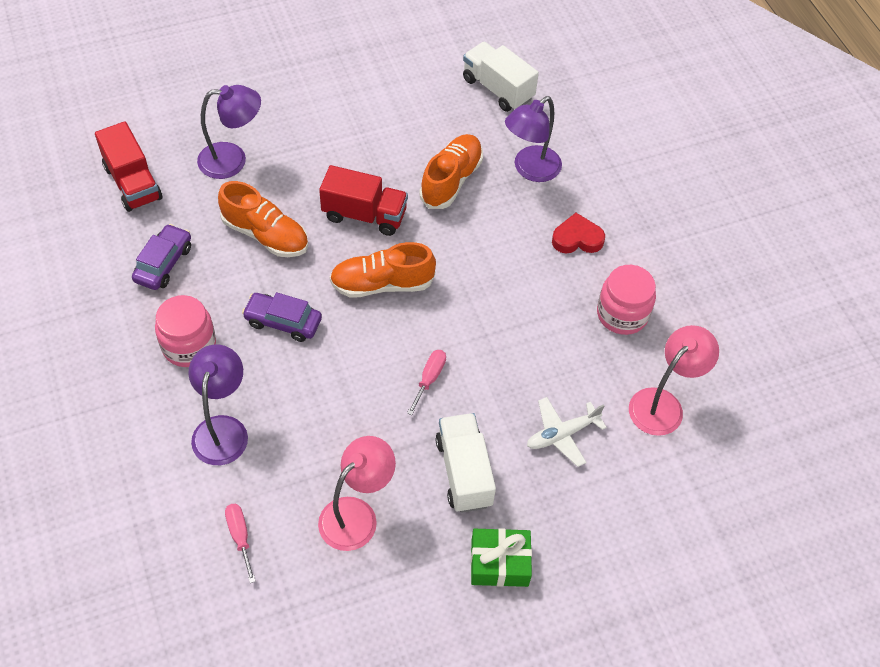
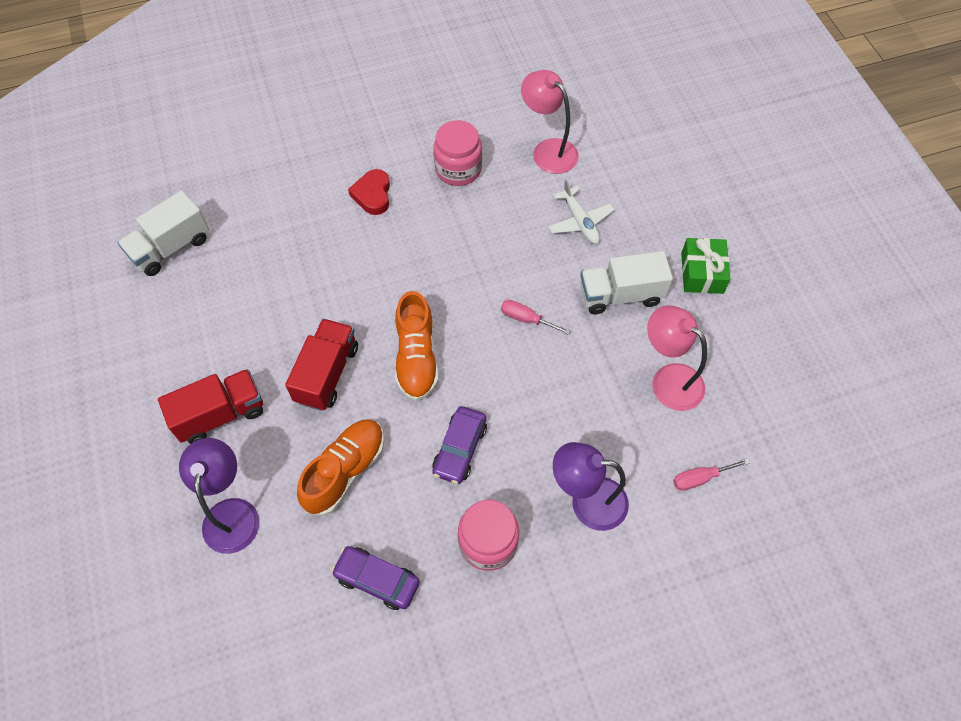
camera: 85 degrees left, 5 degrees up
(133, 183) = (252, 629): red truck -> red truck (220, 414)
(451, 180) = (290, 294): orange shoe -> none
(530, 170) = (285, 226): purple lamp -> none

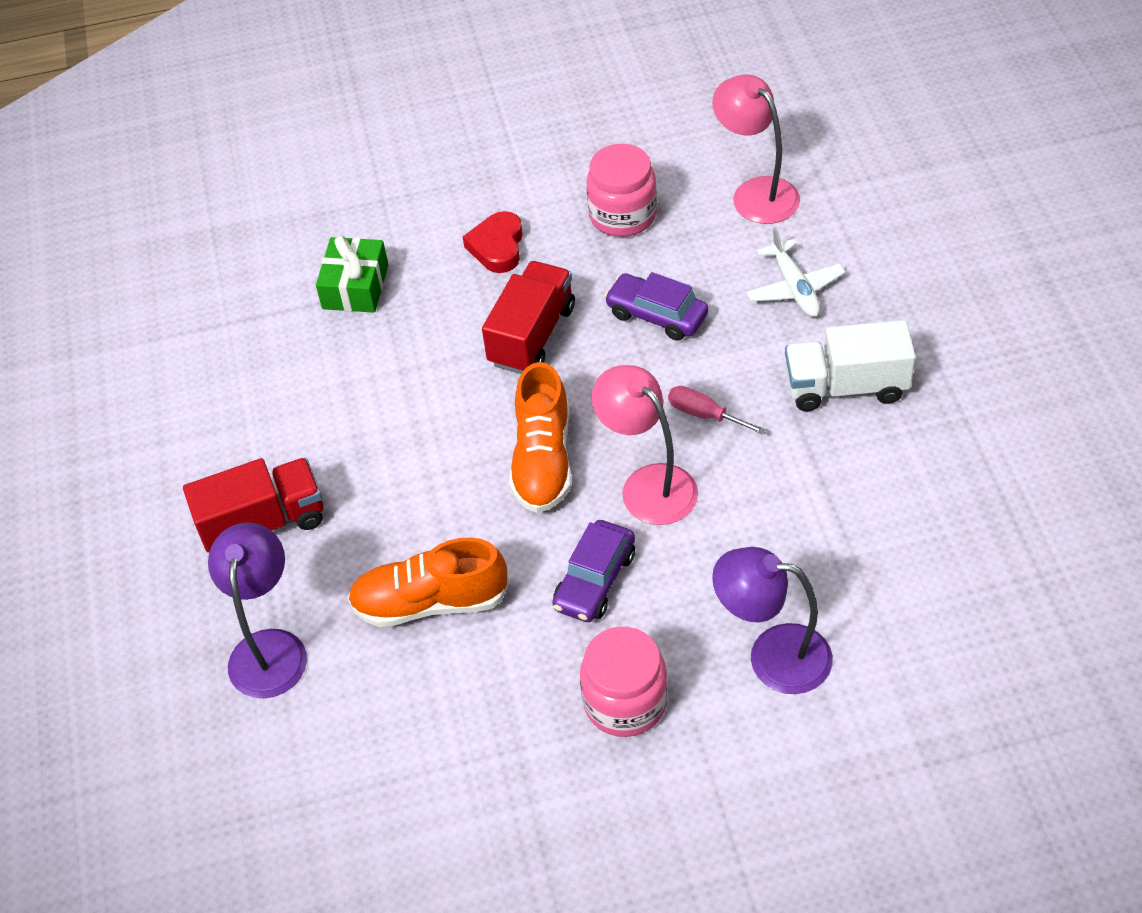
camera: 10 degrees right, 10 degrees down
(171, 247) = (210, 308): white truck -> none
(327, 374) = (415, 476): red truck -> red truck (532, 335)
(345, 471) = (430, 602): orange shoe -> orange shoe turned 135 degrees counterclockwise
(377, 580) = (464, 742): purple car -> purple car (656, 315)
(668, 379) = (907, 501): pink lamp -> pink lamp (648, 484)
(700, 478) = (942, 632): pink screwdriver -> none
(702, 273) = (970, 361): green gift -> green gift (355, 287)

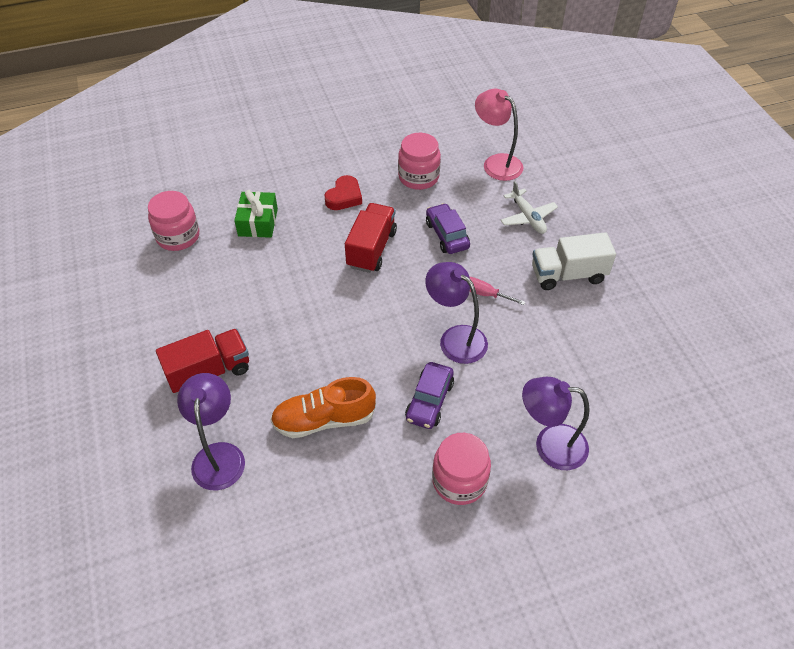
camera: 10 degrees left, 0 degrees up
(229, 307) = (178, 236): none -> pink jar
(497, 247) = (344, 197): red heart -> red heart turned 150 degrees counterclockwise
(543, 460) = (387, 325): orange shoe -> none
(648, 484) = (455, 338): pink lamp -> purple lamp
(656, 315) = (447, 235): purple car -> purple car turned 45 degrees clockwise

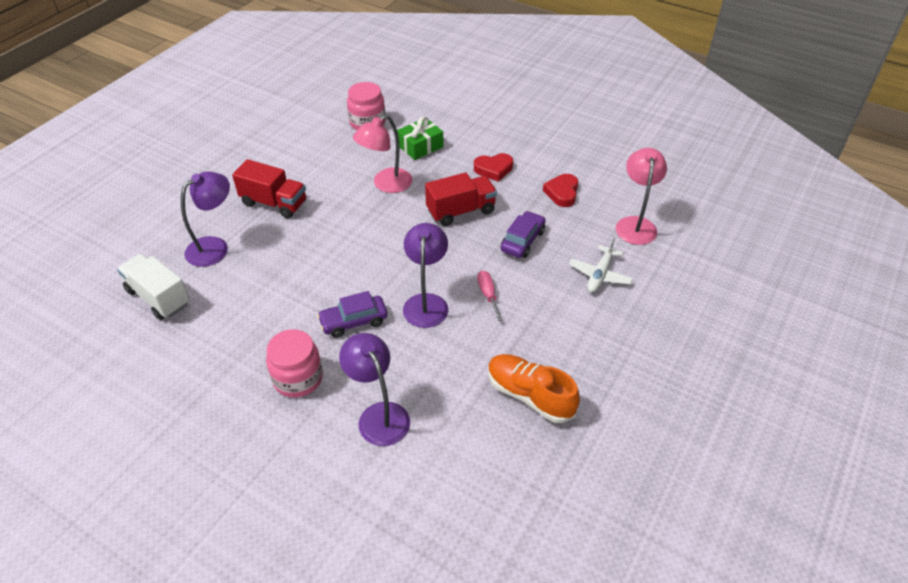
camera: 50 degrees right, 5 degrees down
(280, 276) = (386, 184): none -> pink lamp
(324, 420) = (286, 277): orange shoe -> orange shoe (530, 395)
(418, 177) = (562, 193): pink jar -> red heart
(568, 275) = (567, 333): white truck -> white truck (159, 297)

